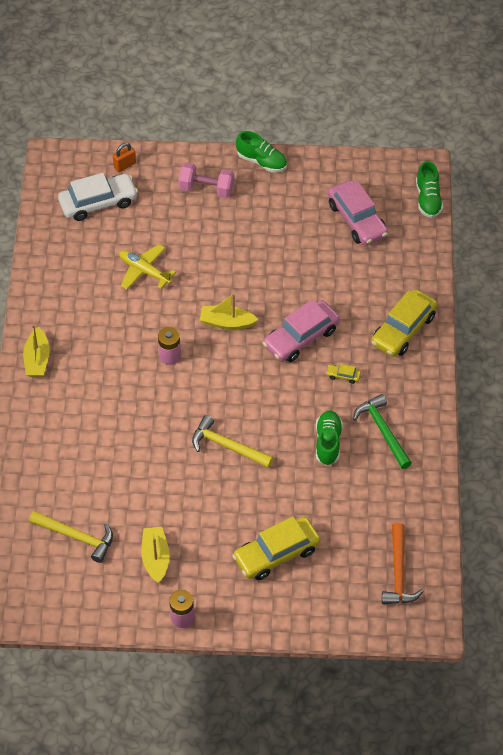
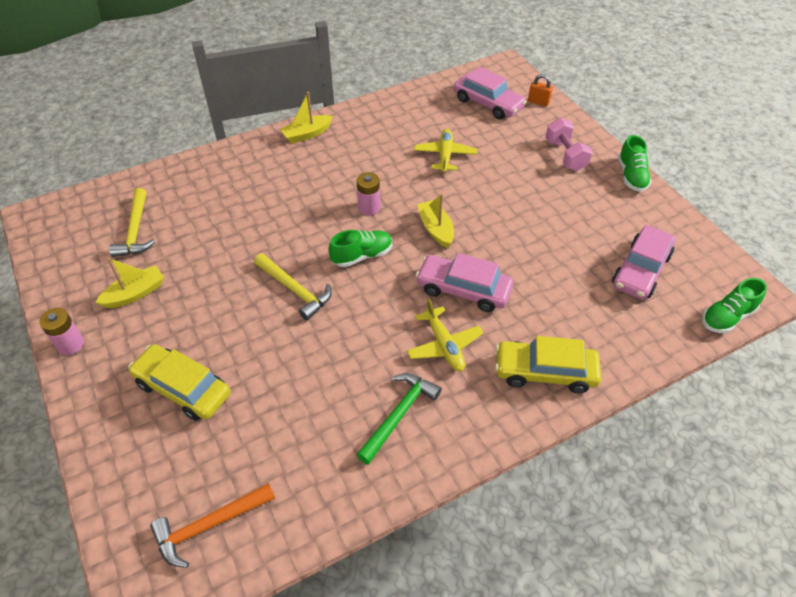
camera: 60 degrees right, 5 degrees down
(98, 202) = (488, 103): white car -> pink car
(227, 446) = (295, 290): yellow hammer -> yellow hammer turned 135 degrees clockwise
(328, 442) = (350, 370): green shoe -> green shoe (362, 256)
(343, 376) = (444, 345): yellow car -> yellow plane

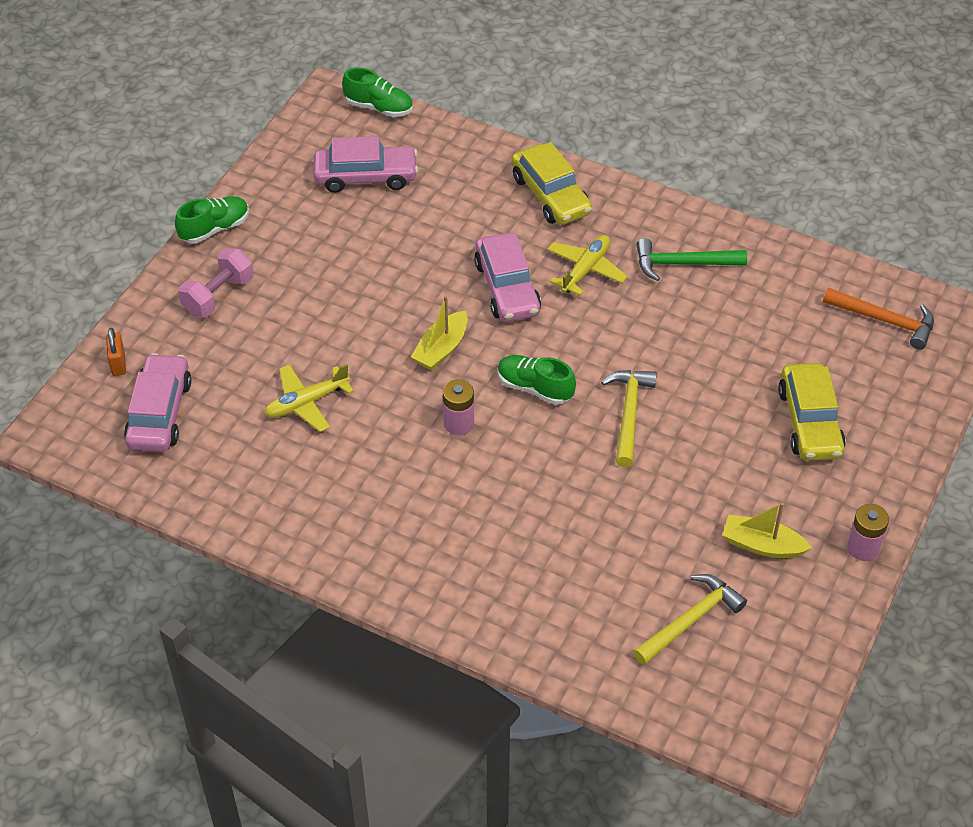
camera: 125 degrees left, 0 degrees up
(307, 134) = (378, 569): yellow boat -> none

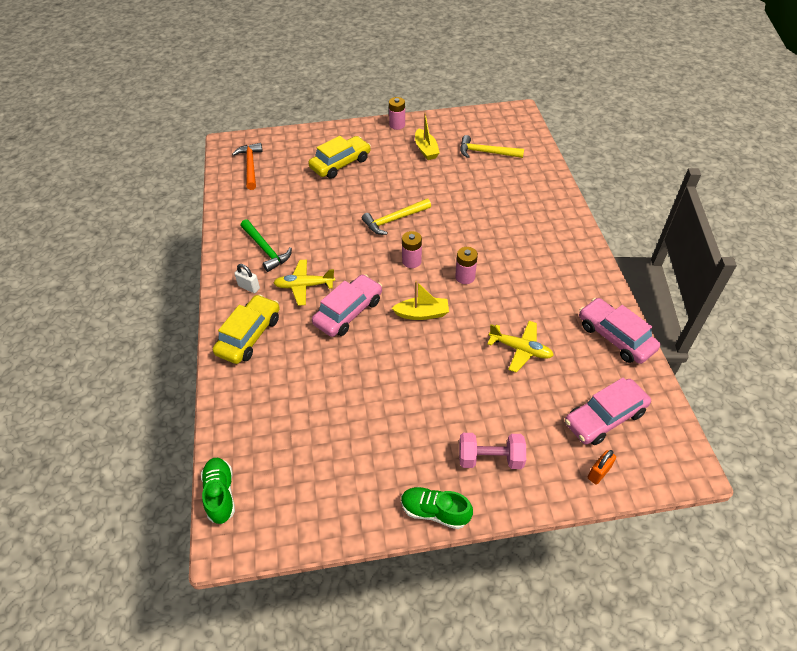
camera: 125 degrees left, 0 degrees up
(366, 176) = (306, 450): pink car -> pink car (615, 337)
(534, 388) = (411, 261): green shoe -> pink battery
(628, 223) = (249, 287): none -> white padlock

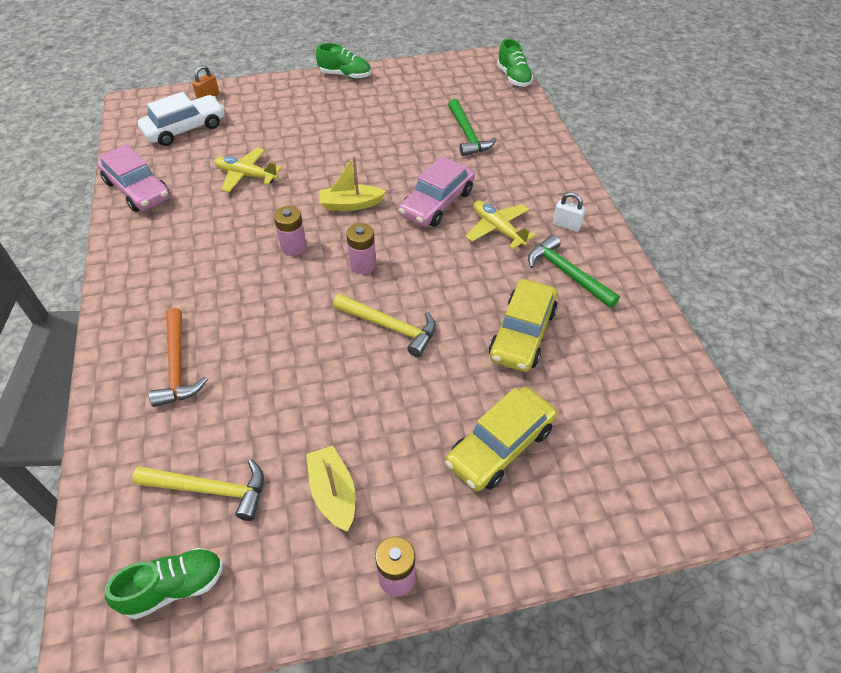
camera: 175 degrees right, 0 degrees up
(249, 335) = (541, 177): yellow car -> yellow car (522, 334)
(250, 166) = (669, 433): orange hammer -> orange hammer (177, 366)
(303, 393) = (467, 135): none -> green hammer
(304, 286) = (498, 229): yellow plane -> yellow plane turned 120 degrees counterclockwise
(394, 220) = (390, 327): yellow hammer -> yellow hammer turned 60 degrees clockwise
(490, 458) = (296, 102): pink dumbbell -> none
(492, 125) = (174, 587): none -> green shoe
(604, 417) = (185, 129): pink car -> white car

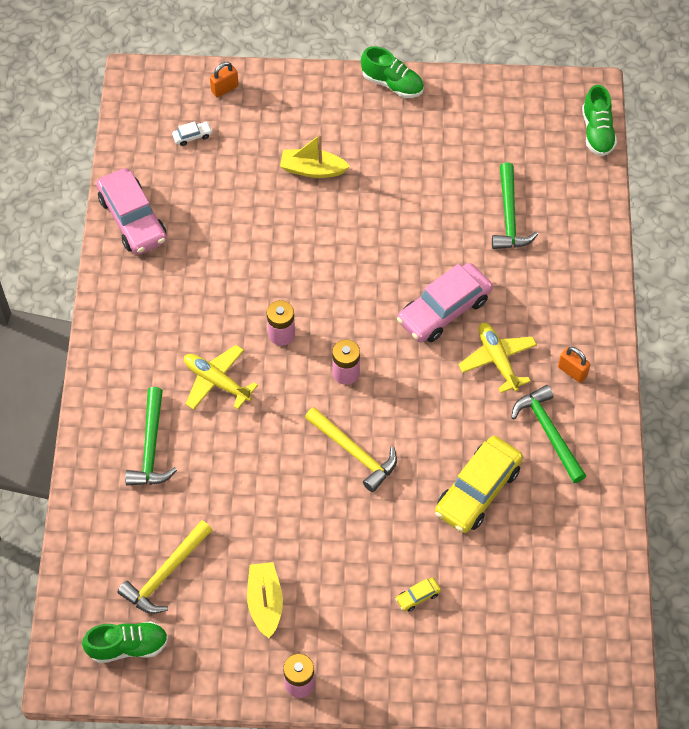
camera: 15 degrees right, 10 degrees up
(177, 366) = (151, 447): orange hammer -> green hammer
(185, 129) = (192, 136): white car -> white car, size x0.41
(210, 490) = (165, 574): yellow hammer -> yellow hammer turned 105 degrees clockwise
(246, 175) = (249, 224): yellow plane -> yellow plane (217, 381)
(350, 204) = (352, 290): yellow boat -> yellow boat (312, 169)
(500, 446) = (418, 596): yellow car -> yellow car, size x0.41
(566, 225) = (572, 371): white padlock -> orange padlock

